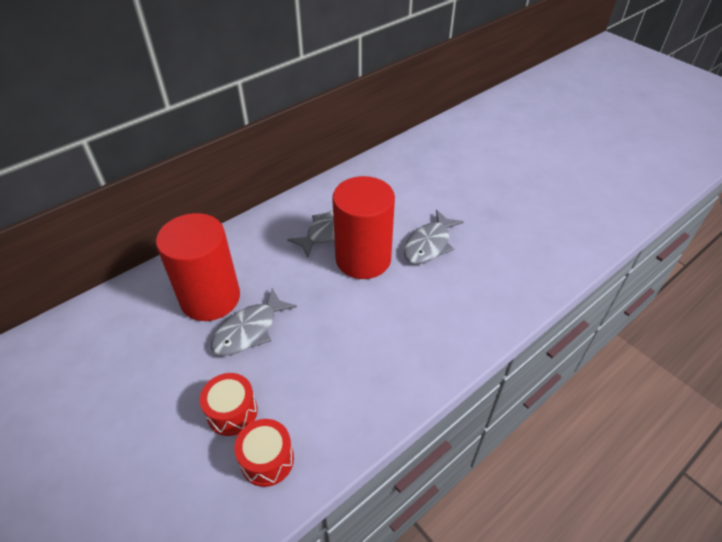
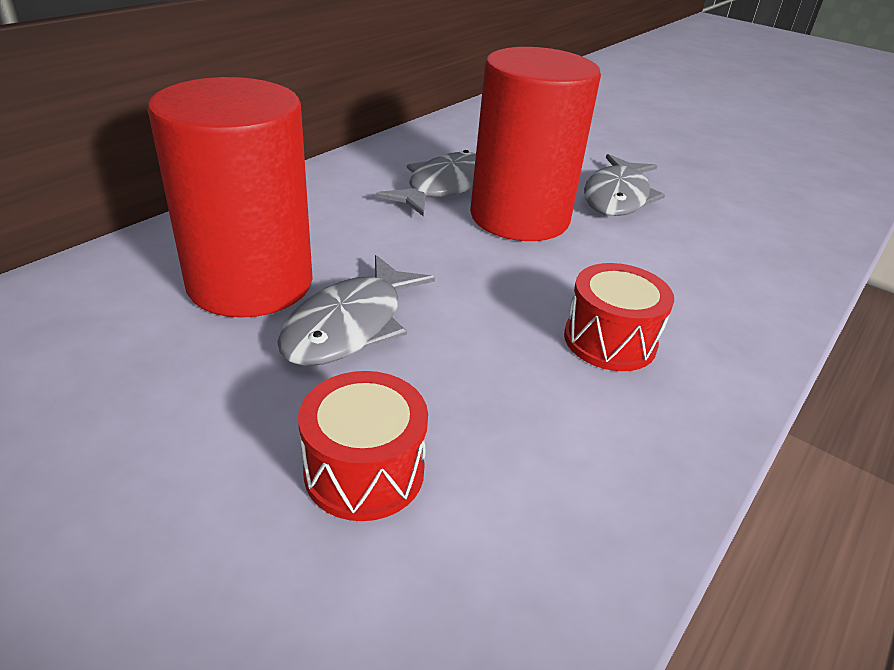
camera: 15 degrees left, 10 degrees down
(267, 460) = (487, 559): red drum -> red drum (610, 340)

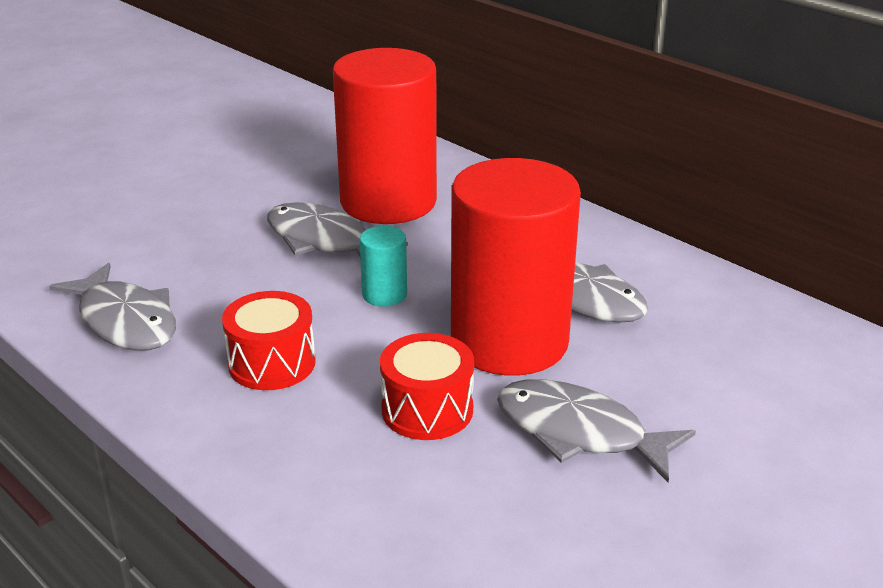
camera: 100 degrees right, 5 degrees down
(364, 471) = (176, 245): red drum -> red drum (427, 410)
(462, 278) = (384, 295): none -> turquoise cylinder
(582, 483) = (125, 321): none -> grey fish

